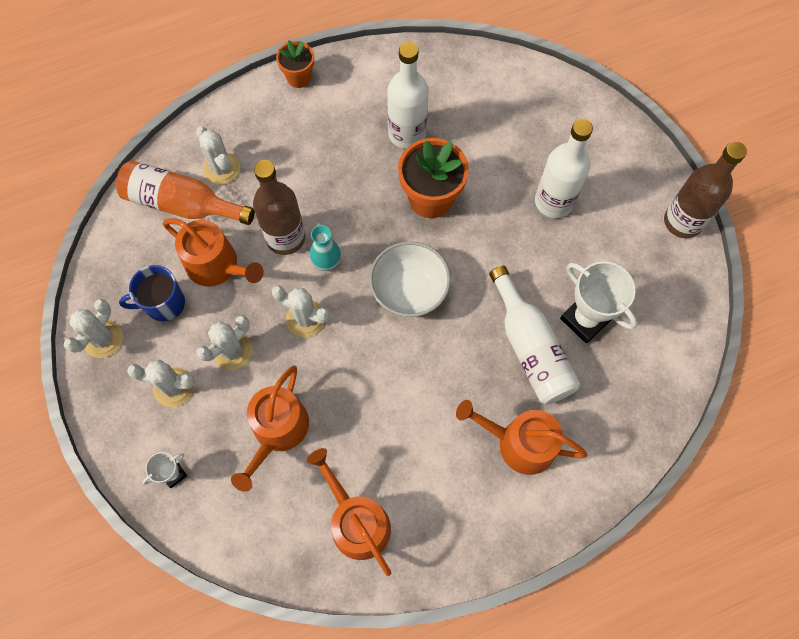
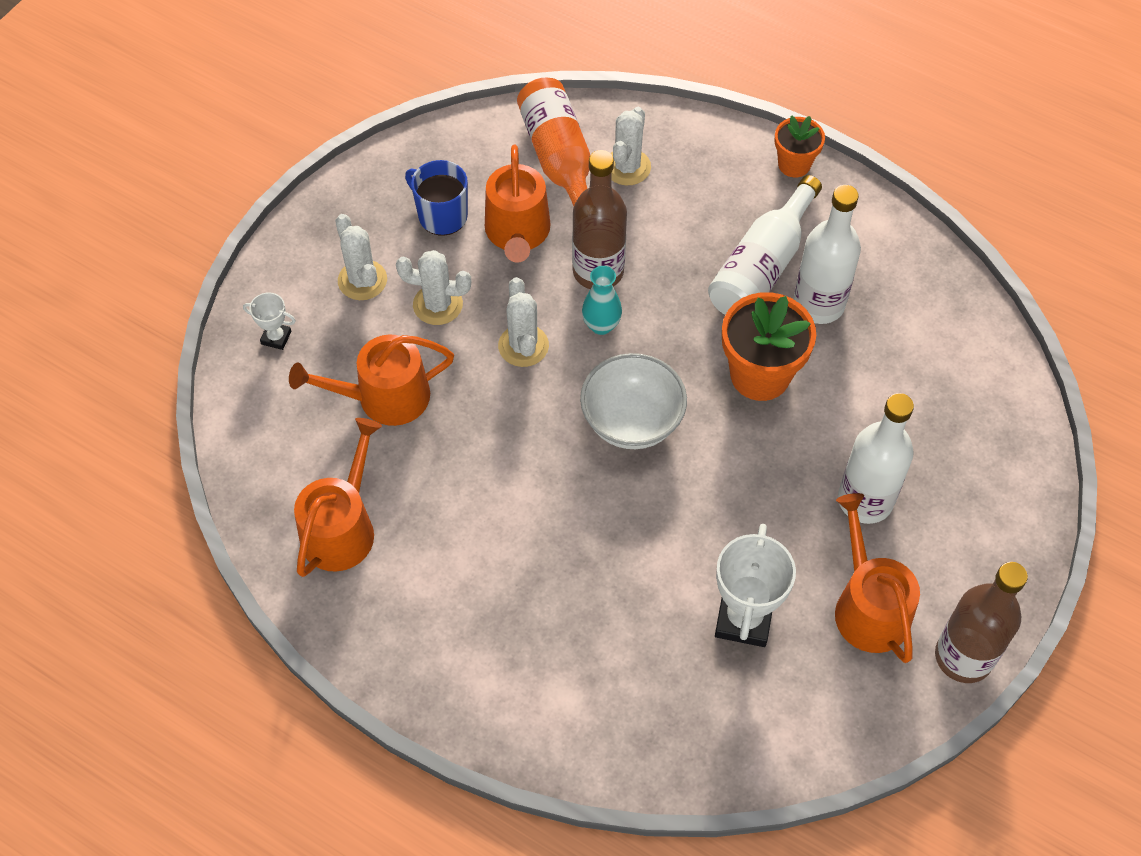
camera: 55 degrees right, 10 degrees down
(103, 339) = (366, 191): white cactus -> none
(519, 443) = (541, 635): orange watering can -> orange watering can (868, 606)
(530, 348) = (662, 582): white bottle -> white bottle (762, 267)

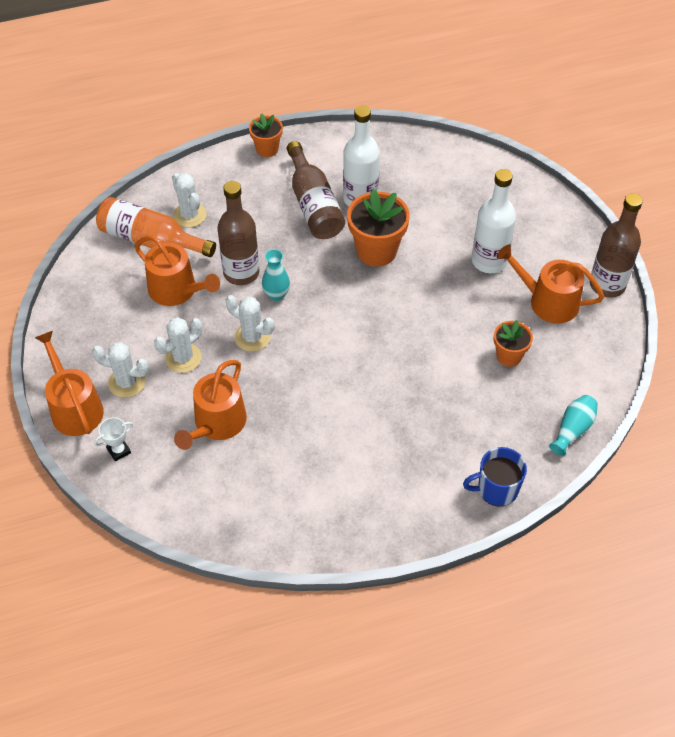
camera: 50 degrees left, 5 degrees down
(342, 528) = (281, 501): orange watering can -> orange watering can (74, 408)
(441, 215) = (125, 316): blue mug -> blue mug (496, 489)
(632, 422) = (349, 322): white bowl -> none
(702, 763) = (573, 429): none -> turquoise vase
(744, 619) = (509, 356): white trophy -> orange flower pot
(762, 267) = (314, 205): white bottle -> brown bottle

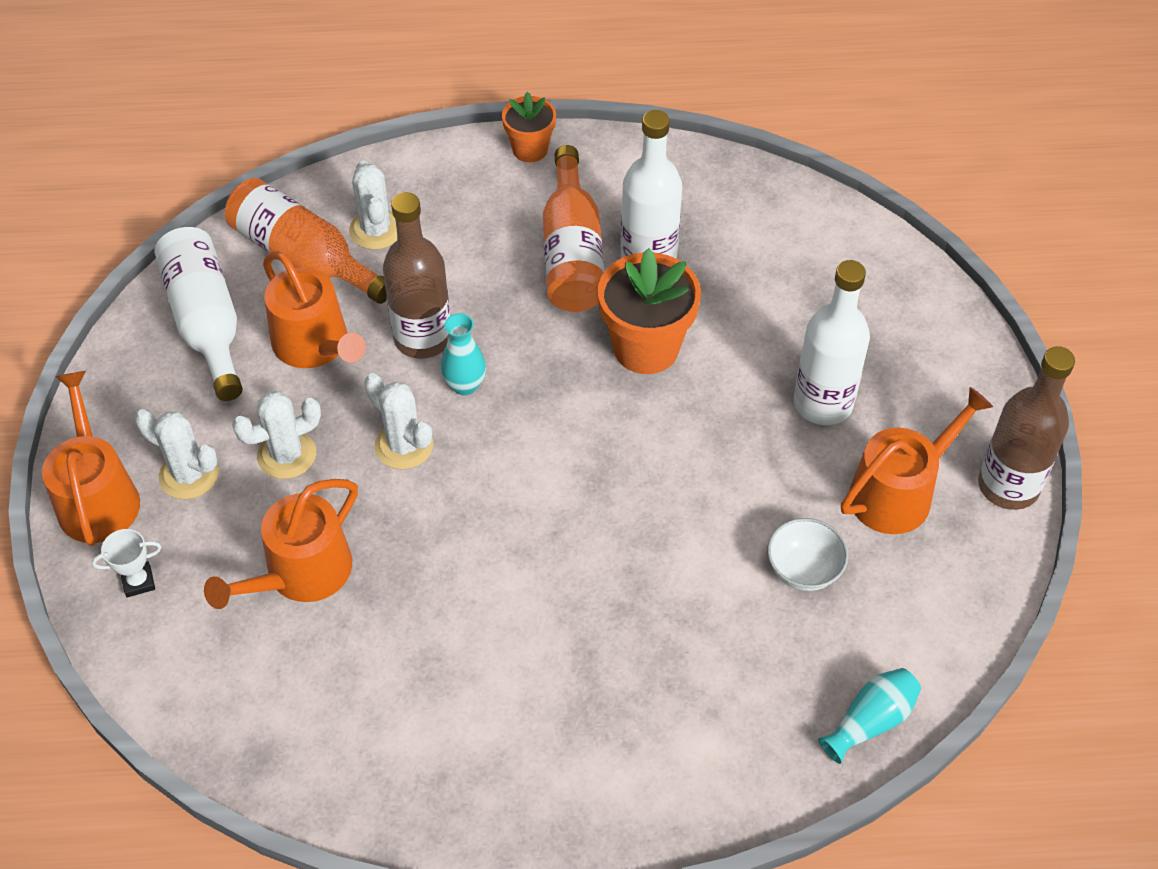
camera: 15 degrees right, 0 degrees up
(104, 290) = (206, 322): none -> white bottle
(314, 205) = (572, 253): brown bottle -> orange bottle
(496, 489) = (709, 792): blue mug -> none
(509, 356) = (803, 570): orange flower pot -> white bowl
(548, 301) = (898, 492): orange watering can -> orange watering can turned 105 degrees clockwise

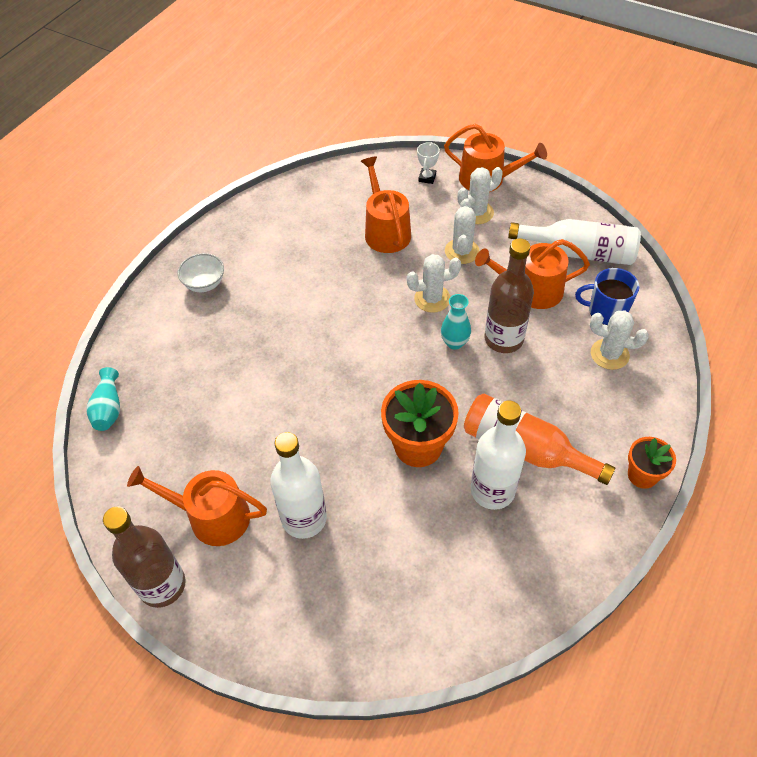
camera: 125 degrees right, 0 degrees up
(304, 257) = (606, 311): orange bottle -> blue mug
(803, 570) = (210, 433): white bowl -> white bowl (204, 284)
(898, 492) = (212, 517): orange watering can -> orange watering can turned 105 degrees clockwise

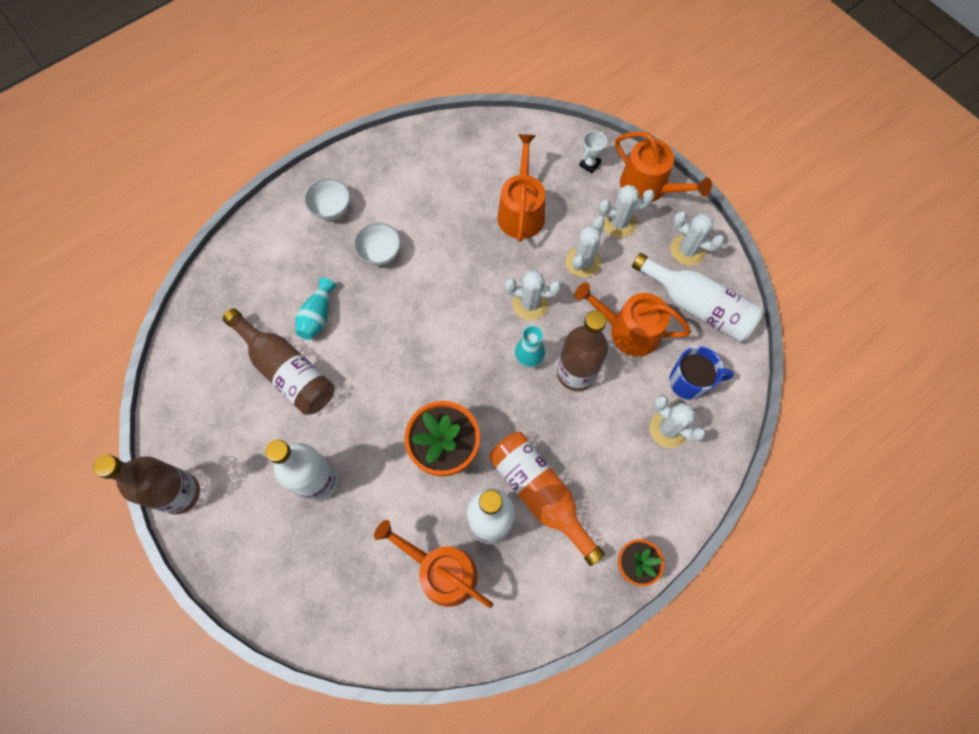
camera: 20 degrees right, 15 degrees up
(108, 408) = (201, 307): turquoise vase -> turquoise vase (317, 316)
(212, 517) = (244, 447): orange watering can -> orange watering can (441, 571)
(225, 433) = (287, 370): none -> brown bottle
(270, 304) = (380, 253): none -> white bowl
(547, 214) = (687, 250): none -> white cactus
(606, 311) = (689, 381): blue mug -> blue mug turned 150 degrees clockwise

